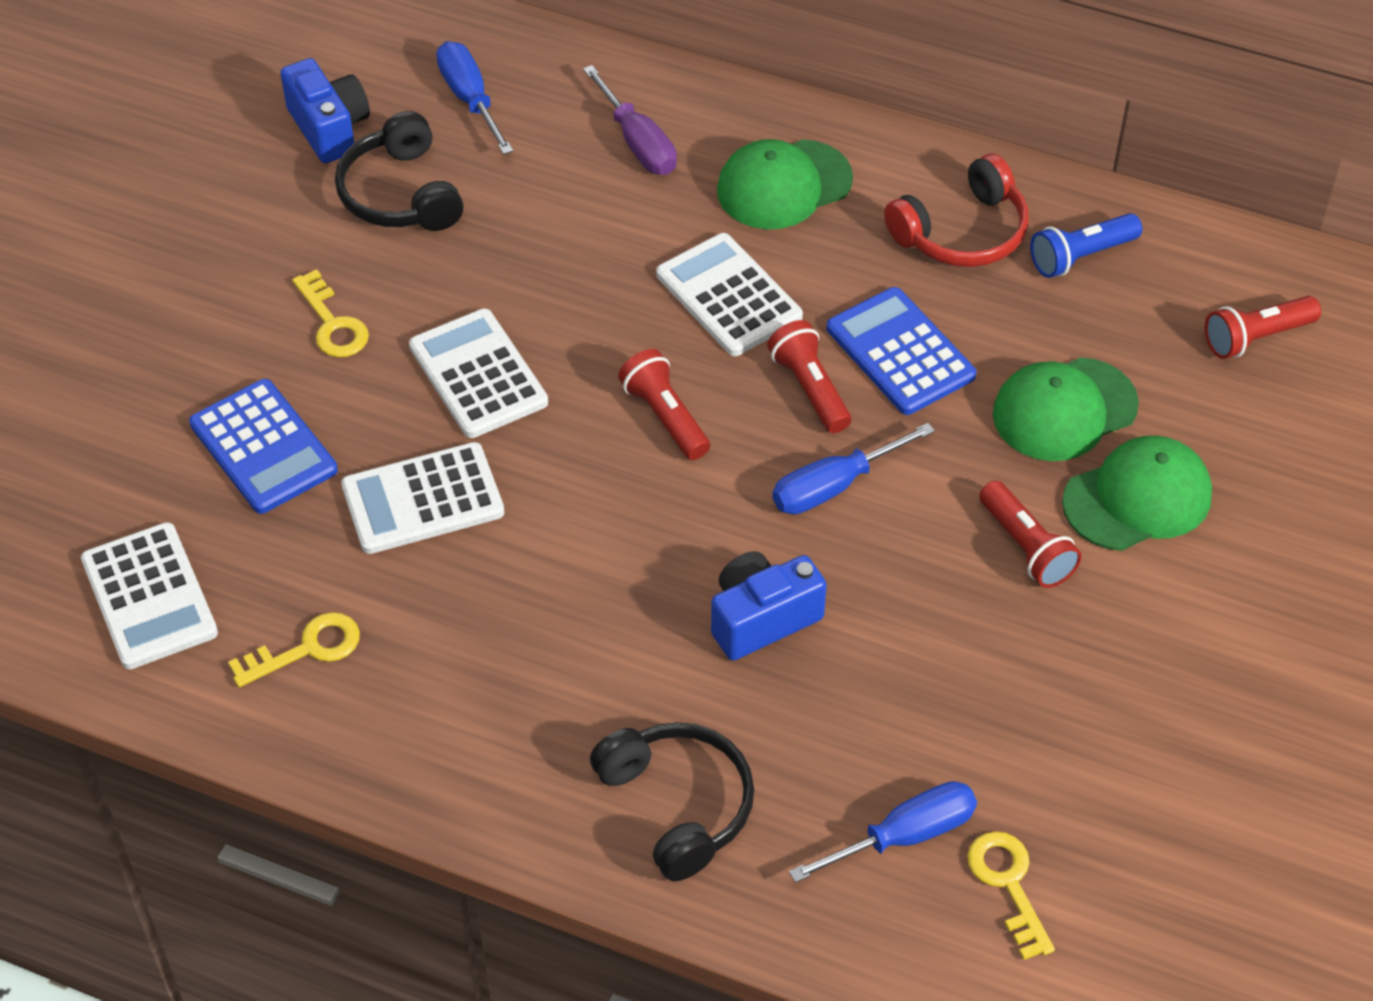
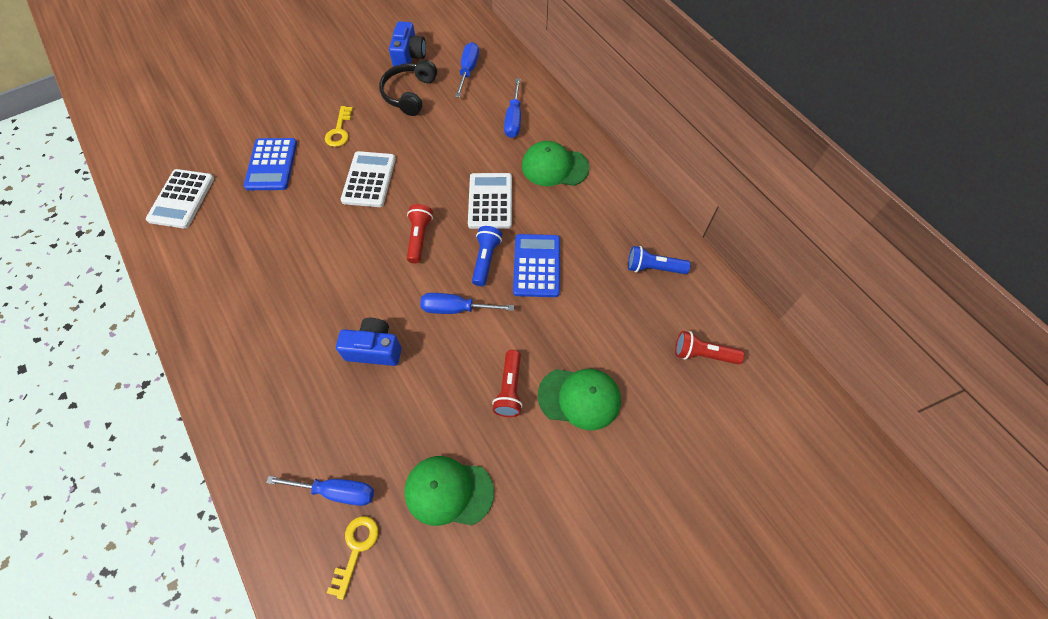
camera: 35 degrees right, 10 degrees up
(306, 649) = (208, 252): yellow key -> none
(423, 499) = (303, 218): white calculator -> none
(637, 142) = (513, 119): purple screwdriver -> blue screwdriver
(678, 805) = (267, 410): black headphones -> none
(810, 388) = (486, 259): red flashlight -> blue flashlight
(962, 232) = (610, 228): red headphones -> none
(1064, 410) = (583, 334): green cap -> green cap (448, 491)

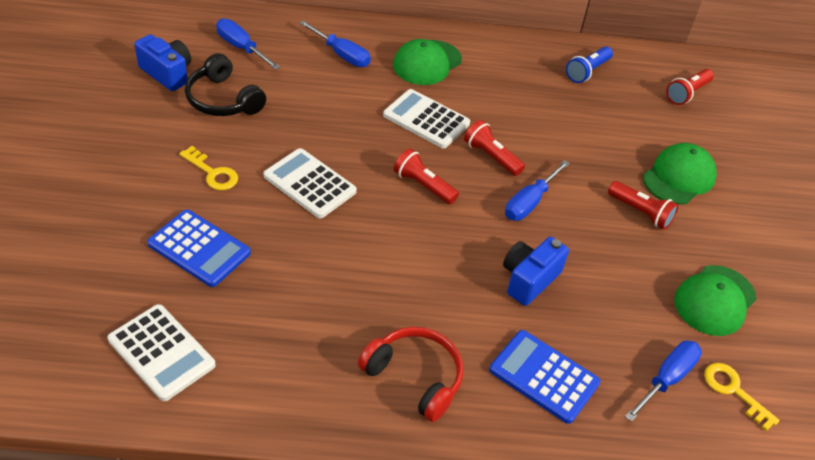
camera: 60 degrees left, 15 degrees down
(239, 330) = (415, 377): none -> red headphones
(486, 259) = (491, 156): blue flashlight -> red flashlight
(537, 266) = (527, 130): blue calculator -> blue calculator (544, 376)

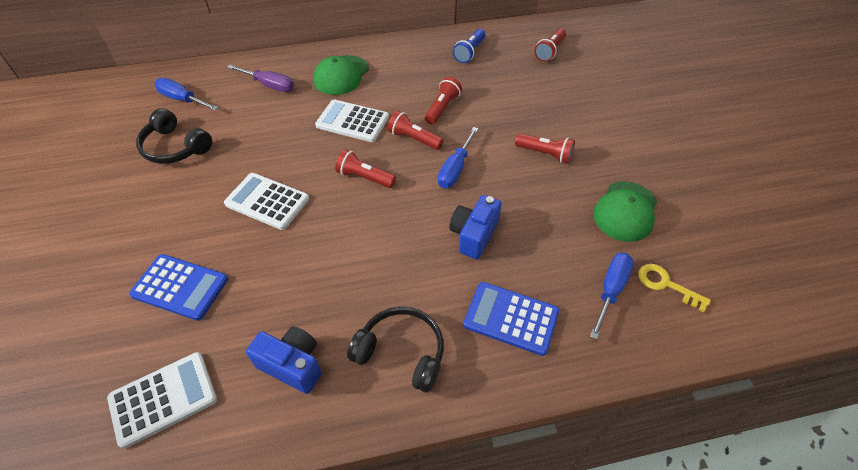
camera: 10 degrees left, 5 degrees up
(161, 352) = (163, 399): white calculator -> white calculator turned 60 degrees counterclockwise
(167, 73) = (121, 137): blue camera -> blue camera (292, 365)
(212, 173) = (178, 214): yellow key -> none
(341, 55) = (269, 85): blue screwdriver -> purple screwdriver
(415, 377) = (401, 352): red headphones -> black headphones
(535, 129) = (442, 108): none -> red flashlight
(679, 177) = (565, 118): green cap -> none

